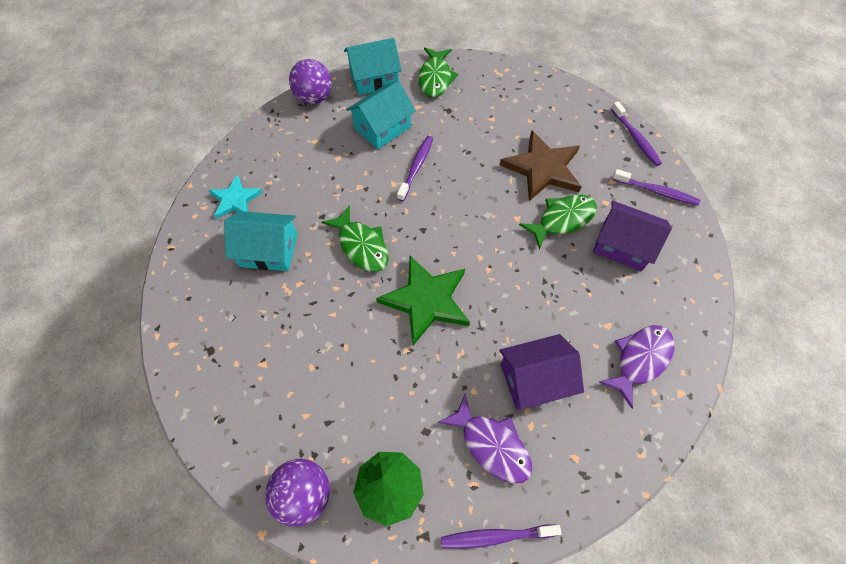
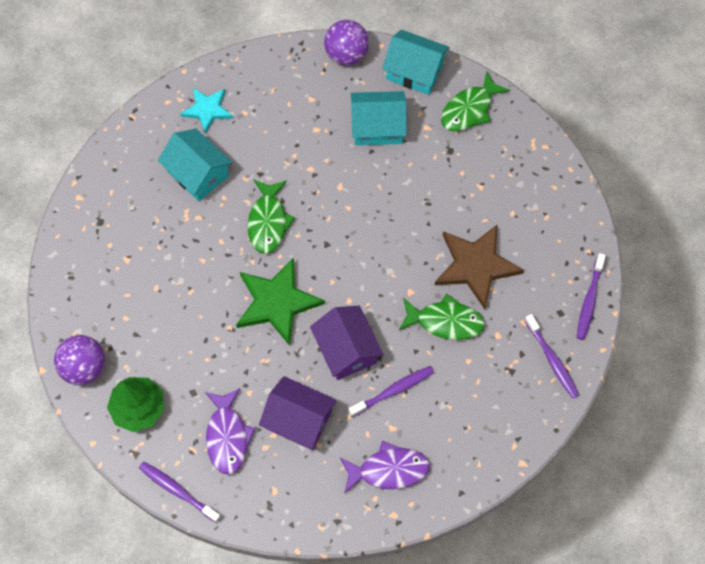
camera: 40 degrees right, 5 degrees up
(416, 167) = (371, 185): purple toothbrush -> purple toothbrush (393, 390)
(622, 245) = (471, 380): purple house -> purple house (346, 349)

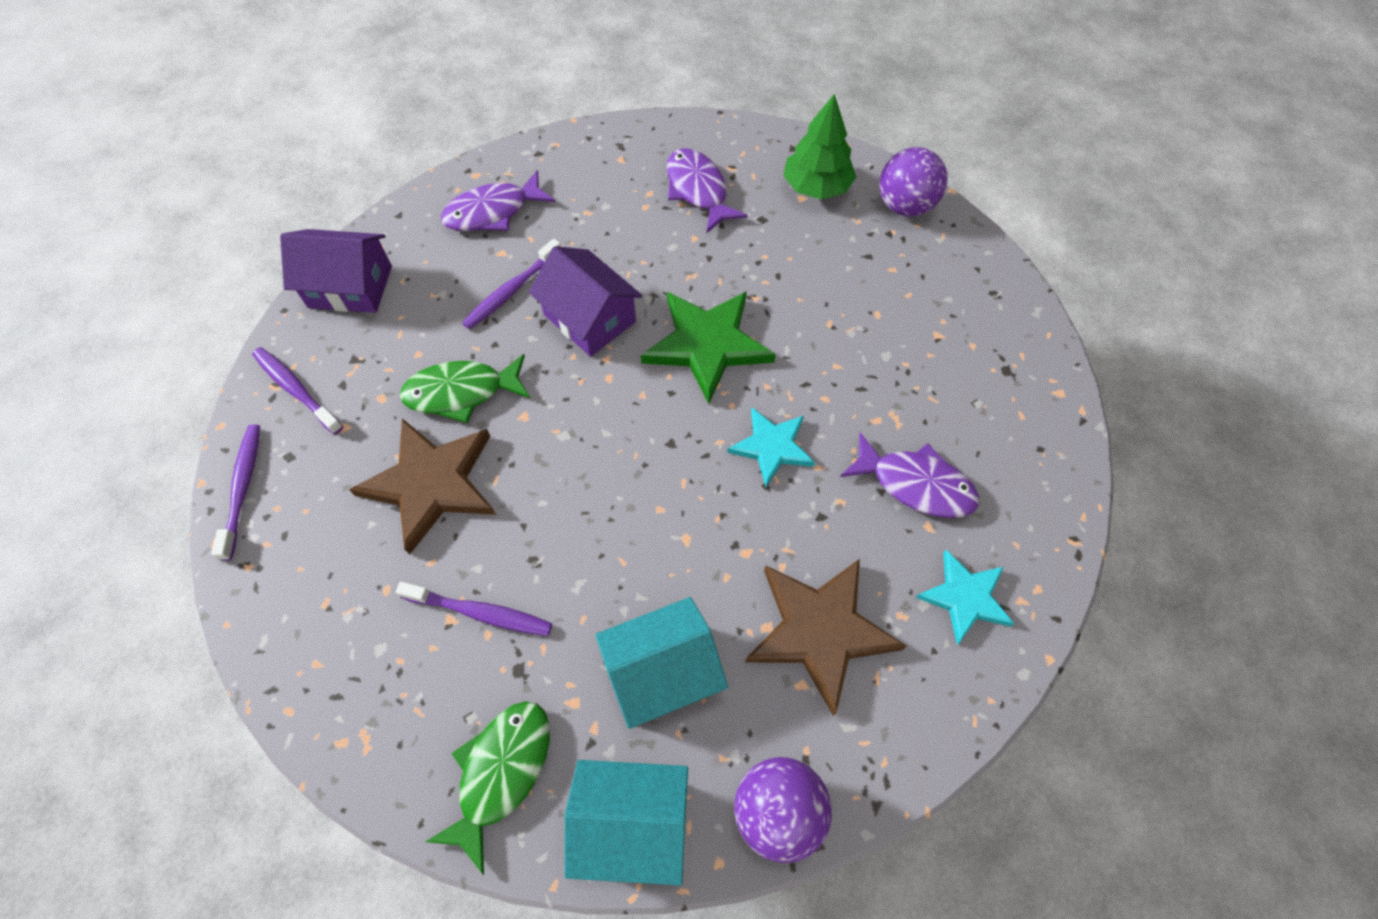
camera: 160 degrees right, 5 degrees down
(177, 491) = (728, 131): purple toothbrush -> purple toothbrush (480, 612)
(198, 173) = (915, 484): turquoise house -> purple fish
(268, 222) = (772, 447): green fish -> turquoise star
(290, 119) = (819, 631): none -> brown star
(298, 420) = (621, 228): purple house -> purple house (350, 286)

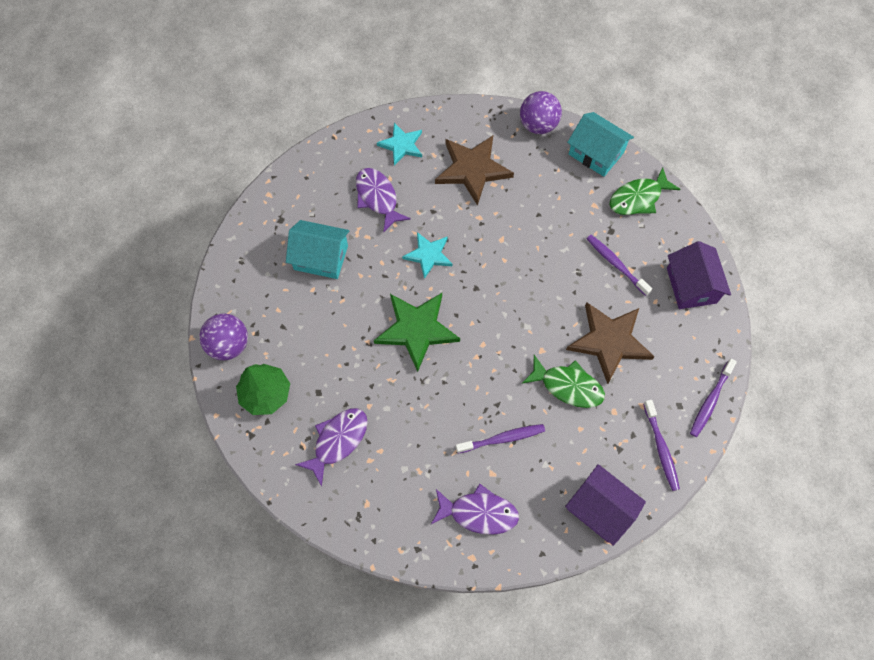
camera: 145 degrees left, 5 degrees up
(589, 318) = (469, 389): purple house -> purple house (691, 285)
(662, 671) = (550, 194): turquoise house -> turquoise house (321, 257)
(698, 190) = (338, 441): purple fish -> purple fish turned 150 degrees counterclockwise

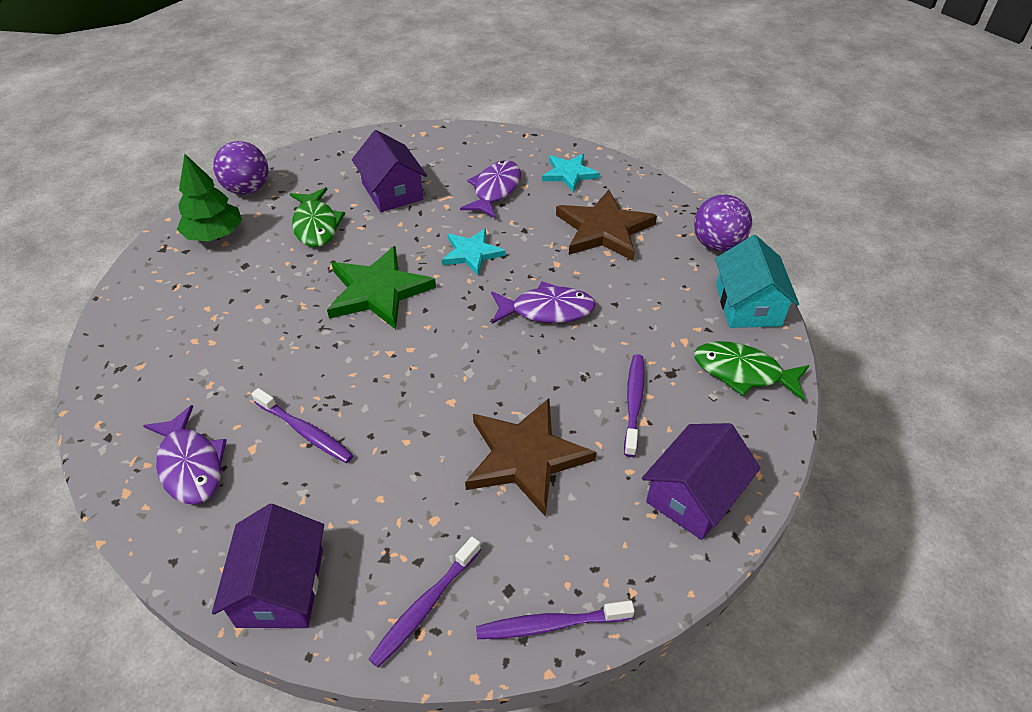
camera: 50 degrees right, 20 degrees down
(321, 257) = (392, 191): turquoise house -> purple house
(338, 441) = (199, 306): purple fish -> purple fish (547, 310)
(567, 386) = (426, 452): green fish -> green fish (316, 225)

